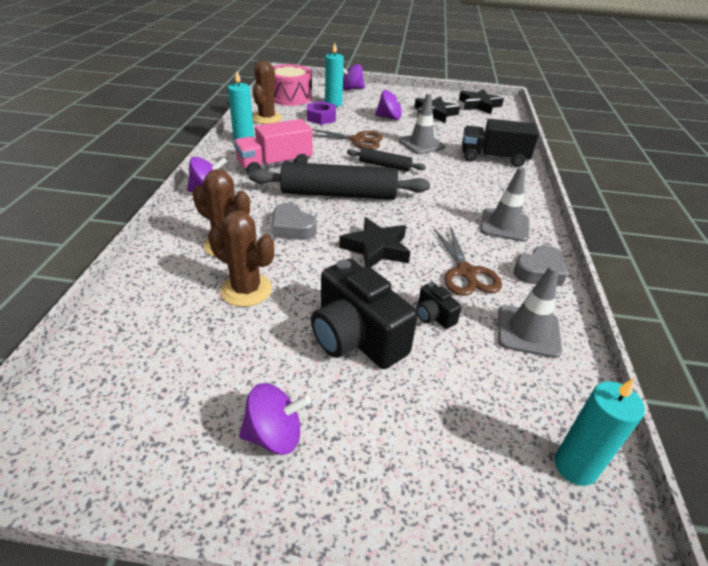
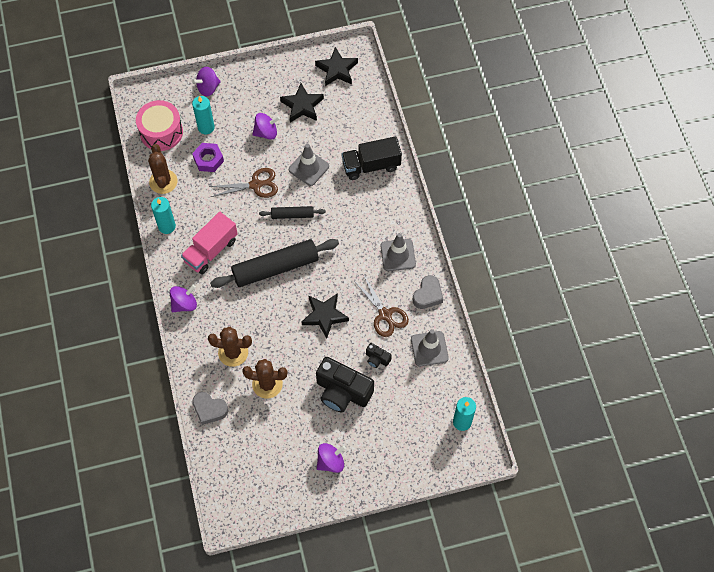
camera: 20 degrees left, 25 degrees up
(292, 228) = (263, 319): grey heart -> grey heart (209, 409)

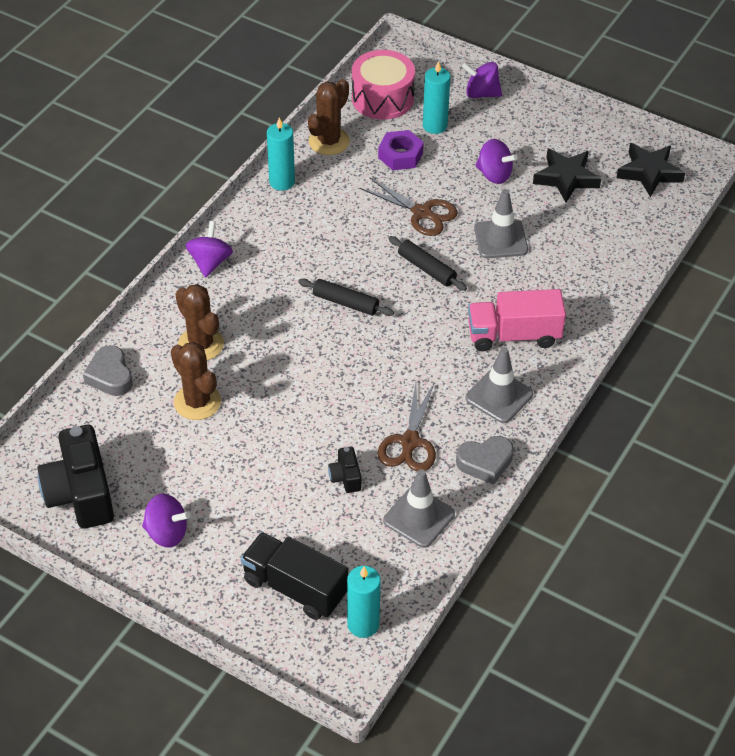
camera: 45 degrees right, 15 degrees down
(184, 304) = (210, 262): purple spinning top -> purple spinning top turned 90 degrees counterclockwise
(211, 250) = (298, 236): pink truck -> pink truck (514, 335)
(275, 267) = (346, 303): black rolling pin -> black rolling pin, size x0.51
(324, 316) = (340, 388): black star -> none
(342, 392) = (266, 477): black camera -> black camera (81, 494)
(371, 165) = (576, 288): black truck -> black truck (295, 588)

